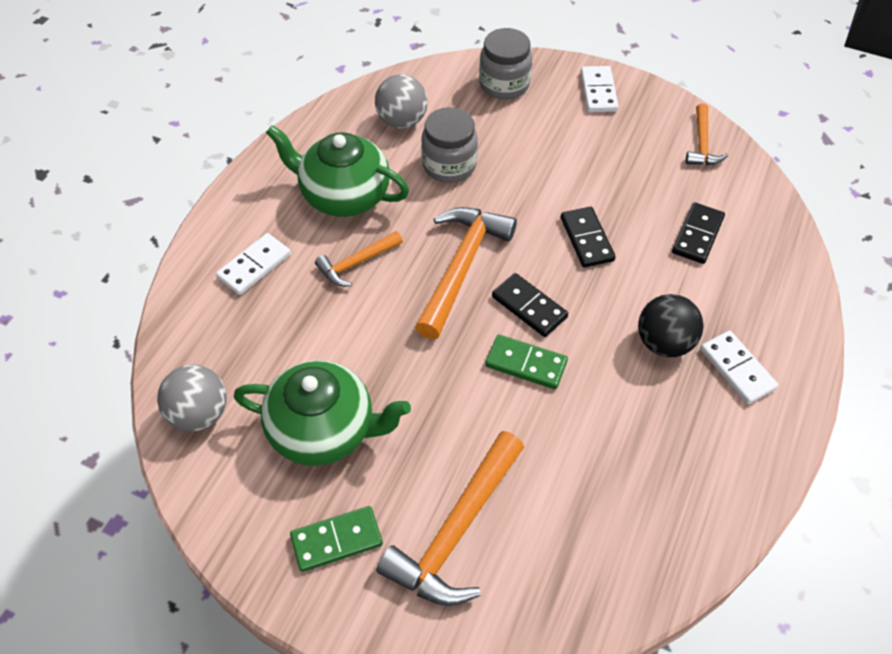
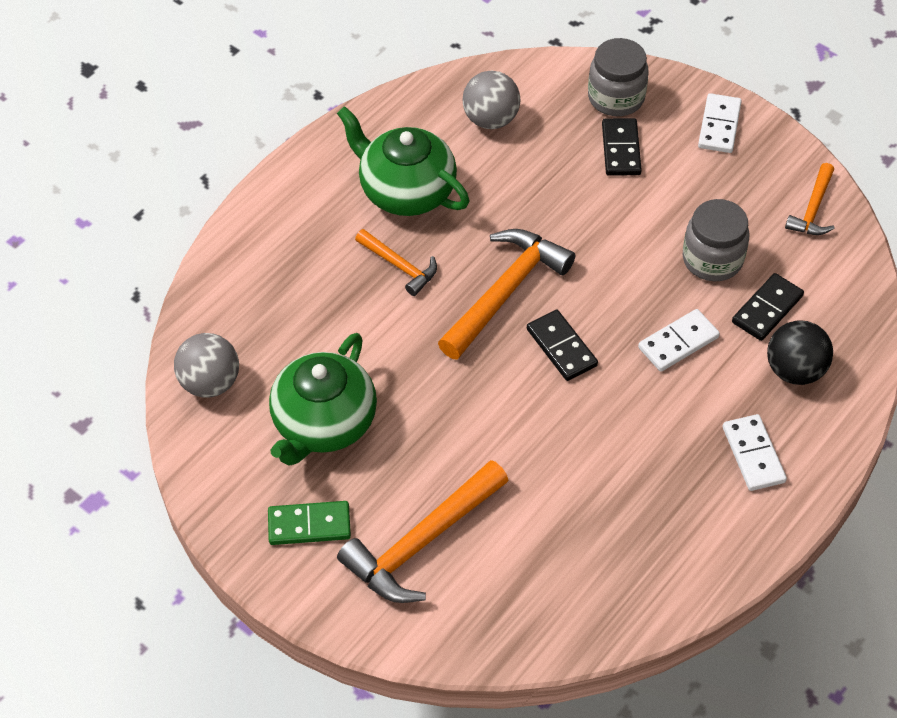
camera: 15 degrees right, 0 degrees up
(254, 266) = (296, 248): white domino -> white domino (678, 343)
(324, 430) = (323, 423): green teapot -> green teapot turned 90 degrees clockwise
(357, 263) = (399, 266): orange hammer -> orange hammer turned 120 degrees counterclockwise
(449, 165) = (526, 179): grey jar -> grey jar (712, 259)
(526, 364) = (539, 403): green domino -> none
(587, 239) = (646, 289): black domino -> black domino (621, 149)
(664, 343) = (687, 412): black ball -> black ball (794, 370)

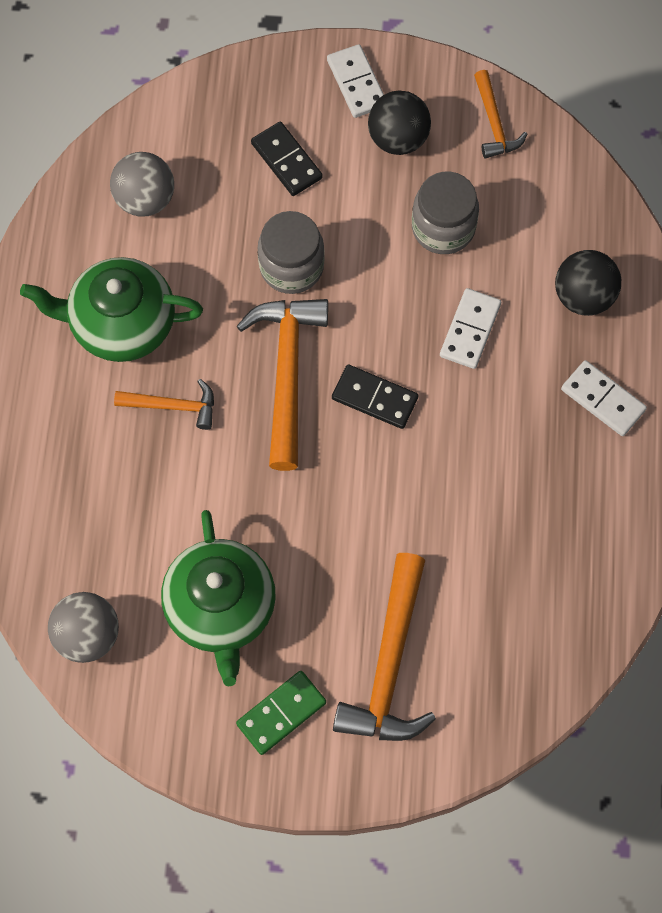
camera: 35 degrees left, 15 degrees up
(616, 97) = (244, 107): grey jar -> grey jar (291, 266)
(723, 179) = (398, 138): none -> black ball
(767, 309) = (522, 250): black domino -> none

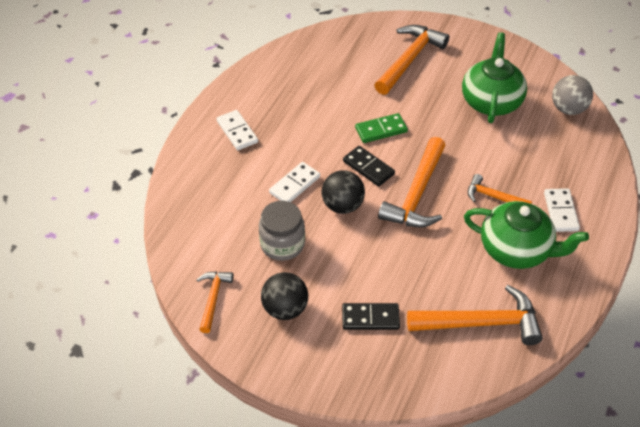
camera: 160 degrees left, 20 degrees down
(145, 199) = (481, 323): grey ball -> orange hammer
(281, 713) = (472, 56): green domino -> green domino (381, 130)
(286, 161) = (370, 318): black domino -> black domino turned 75 degrees counterclockwise
(291, 266) = (392, 251): grey jar -> none
(357, 83) = (297, 357): white domino -> white domino (560, 212)
(583, 296) = (217, 182): black ball -> black ball (342, 205)

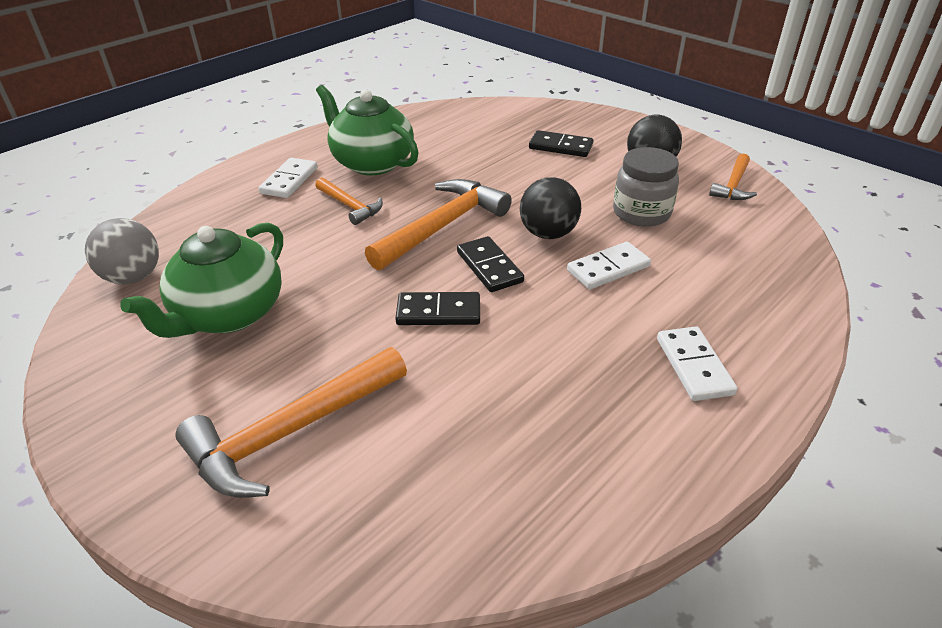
camera: 160 degrees left, 10 degrees down
(381, 130) = (438, 312): green domino -> black domino
(481, 323) = (454, 128): orange hammer -> none

